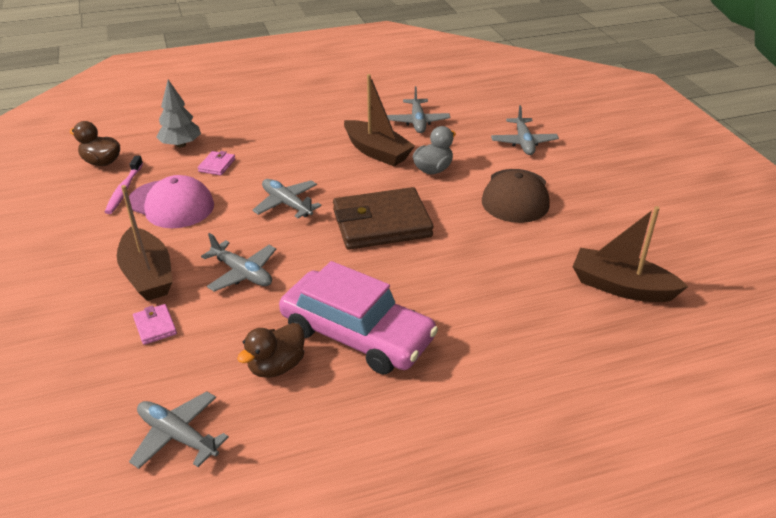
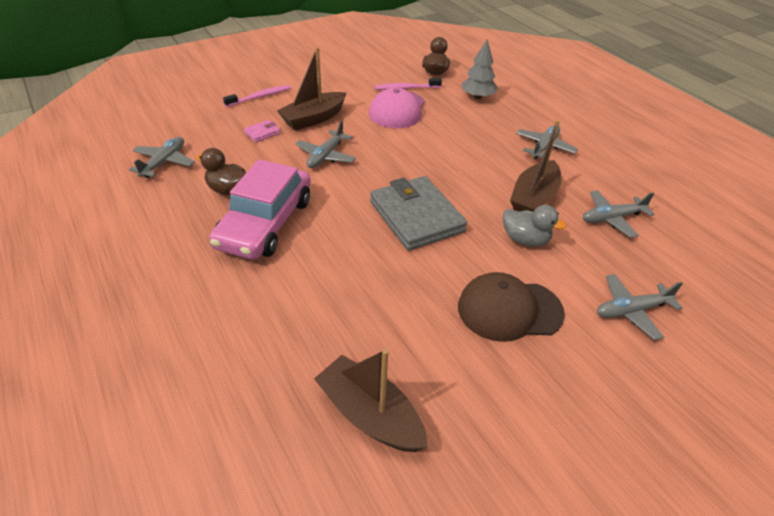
camera: 75 degrees right, 5 degrees up
(49, 323) = (260, 97): none -> pink toothbrush
(217, 165) = (458, 118): pink wallet -> none
(287, 204) = (422, 160): grey plane -> grey plane (544, 147)
(381, 223) = (416, 217): brown wallet -> grey wallet
(621, 287) = (370, 415): brown boat -> brown boat turned 60 degrees counterclockwise

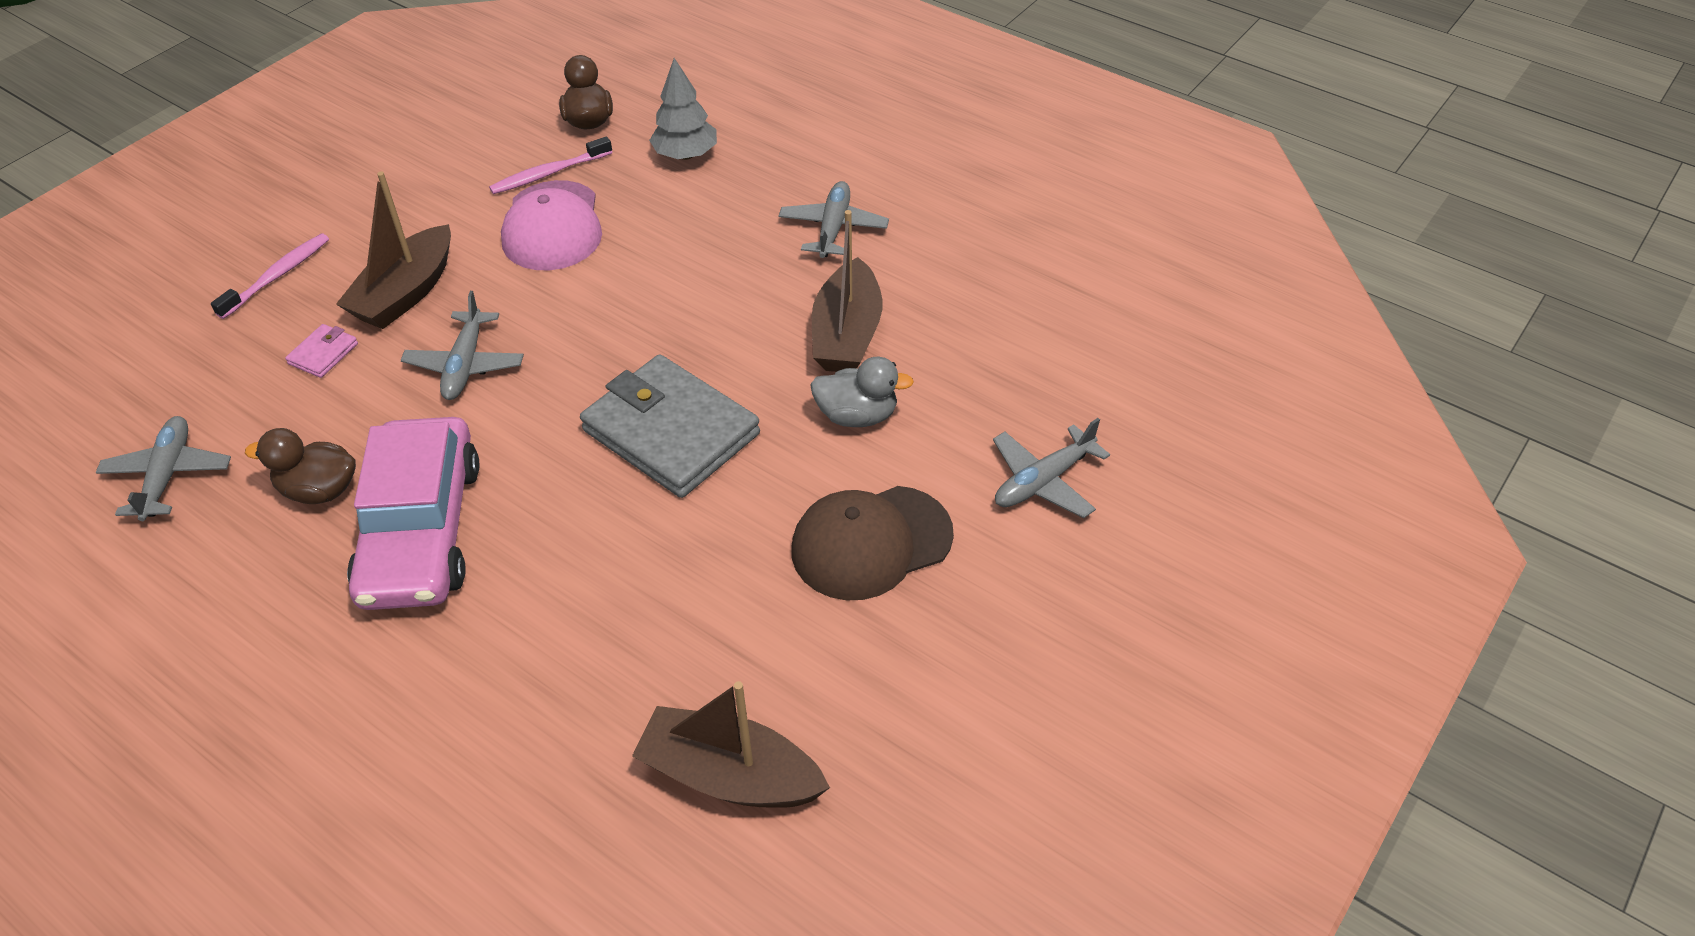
camera: 20 degrees left, 5 degrees up
(612, 218) = (976, 332): grey plane -> none

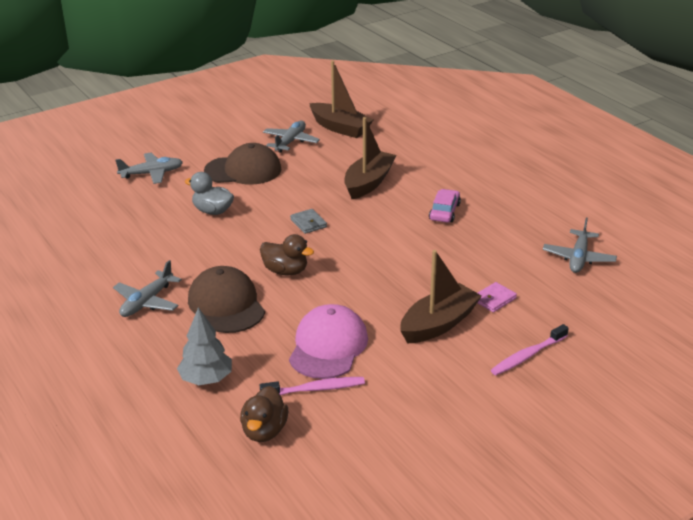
camera: 160 degrees left, 15 degrees down
(319, 490) = (495, 236): brown duck -> brown duck (285, 271)
(421, 530) = (444, 212): pink car -> pink car, size x0.47
(465, 365) = (408, 275): grey plane -> grey plane (290, 142)
(671, 432) = (308, 223): grey wallet -> grey wallet, size x0.41
(721, 250) = (226, 305): none -> brown cap
(846, 334) = (188, 245): brown boat -> brown boat (368, 183)

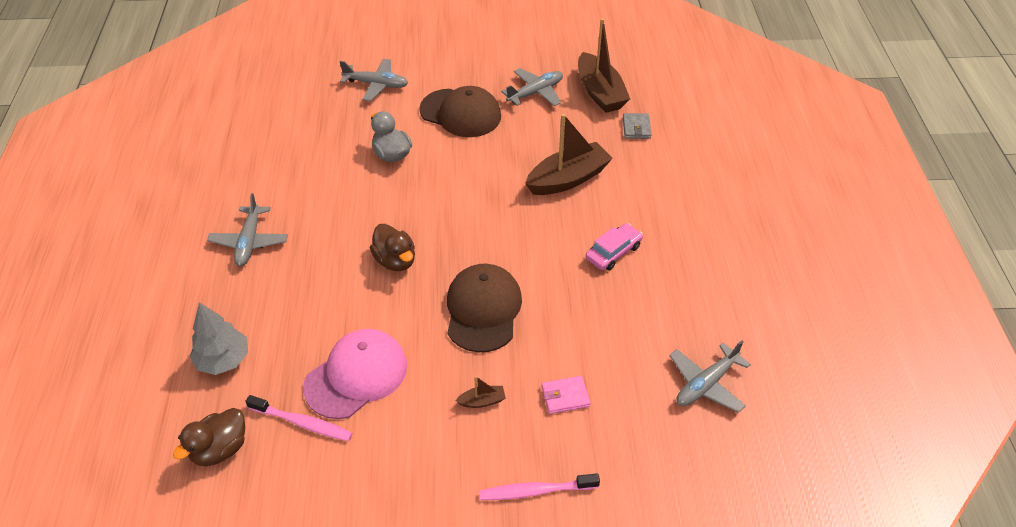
camera: 30 degrees right, 15 degrees up
(147, 302) = (249, 242): grey plane -> grey plane turned 60 degrees counterclockwise
(226, 305) = (311, 278): brown cap -> brown cap (483, 310)
(308, 223) = (466, 208): grey wallet -> grey wallet (636, 128)
(439, 324) = (482, 401): brown boat -> brown boat, size x0.43

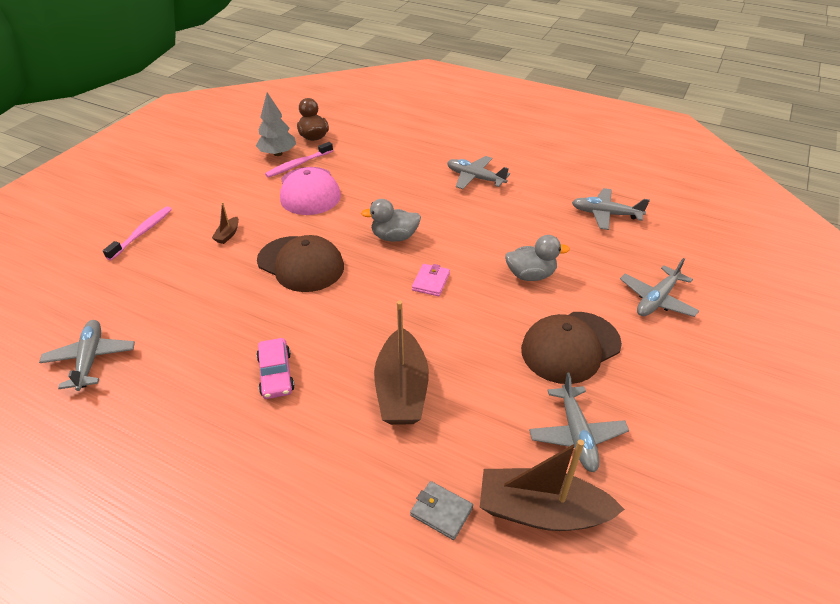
camera: 120 degrees right, 5 degrees down
(223, 360) = (376, 149): grey tree -> grey tree (278, 153)
(269, 134) = (605, 214): none -> grey plane
(395, 261) = (394, 237): brown duck -> grey duck
(565, 396) = (182, 274): pink wallet -> pink wallet (431, 282)

